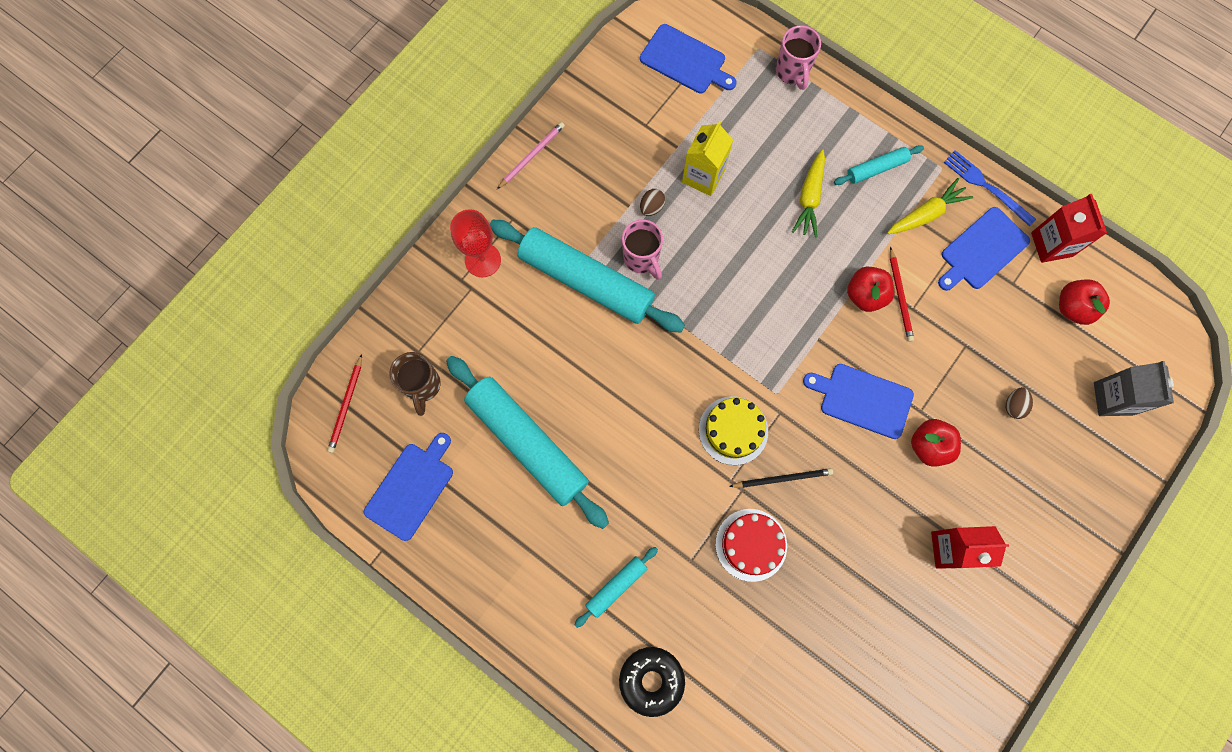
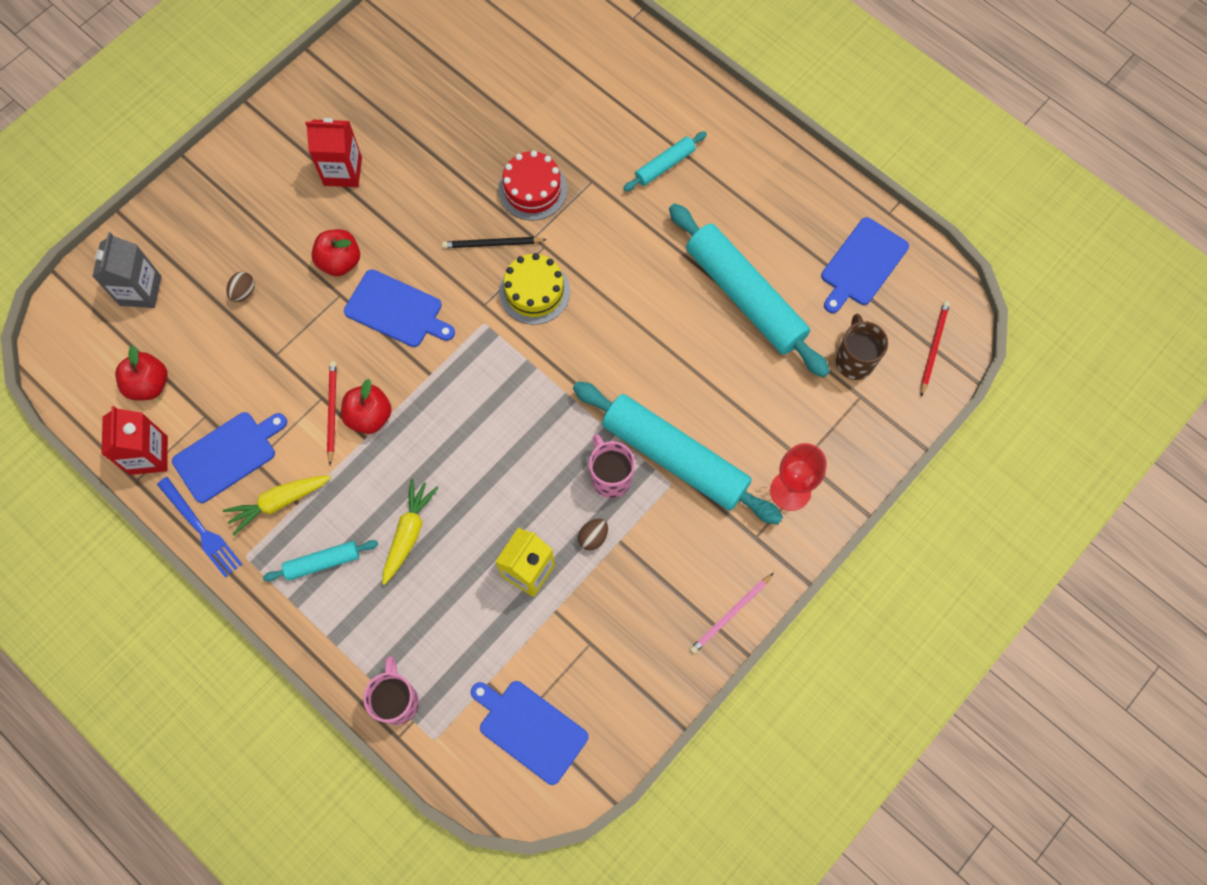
camera: 175 degrees left, 5 degrees down
(651, 680) = (639, 91): black donut -> none

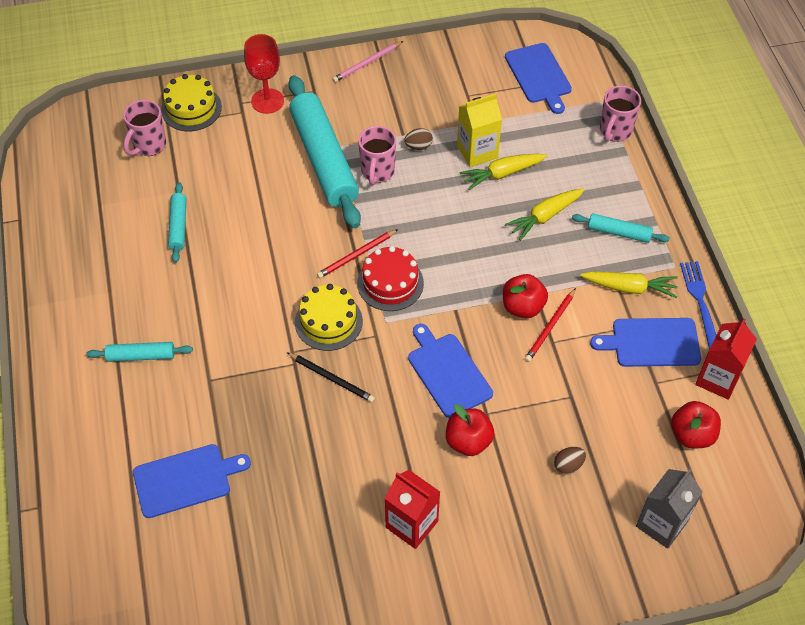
camera: 145 degrees left, 15 degrees down
(484, 559) = (502, 174): none -> yellow carrot
(532, 189) = (262, 403): red cake -> red cake (390, 283)
(730, 614) = (367, 63): pink pencil -> pink pencil turned 150 degrees clockwise
(745, 296) = (178, 226): turquoise rolling pin -> turquoise rolling pin, size x0.46
(854, 360) = (149, 145): brown mug -> pink mug
(856, 430) = (191, 108): none -> yellow cake
(862, 264) = (76, 198): blue cutting board -> blue cutting board (186, 480)
(933, 347) = (90, 123): red pencil -> red pencil (356, 255)

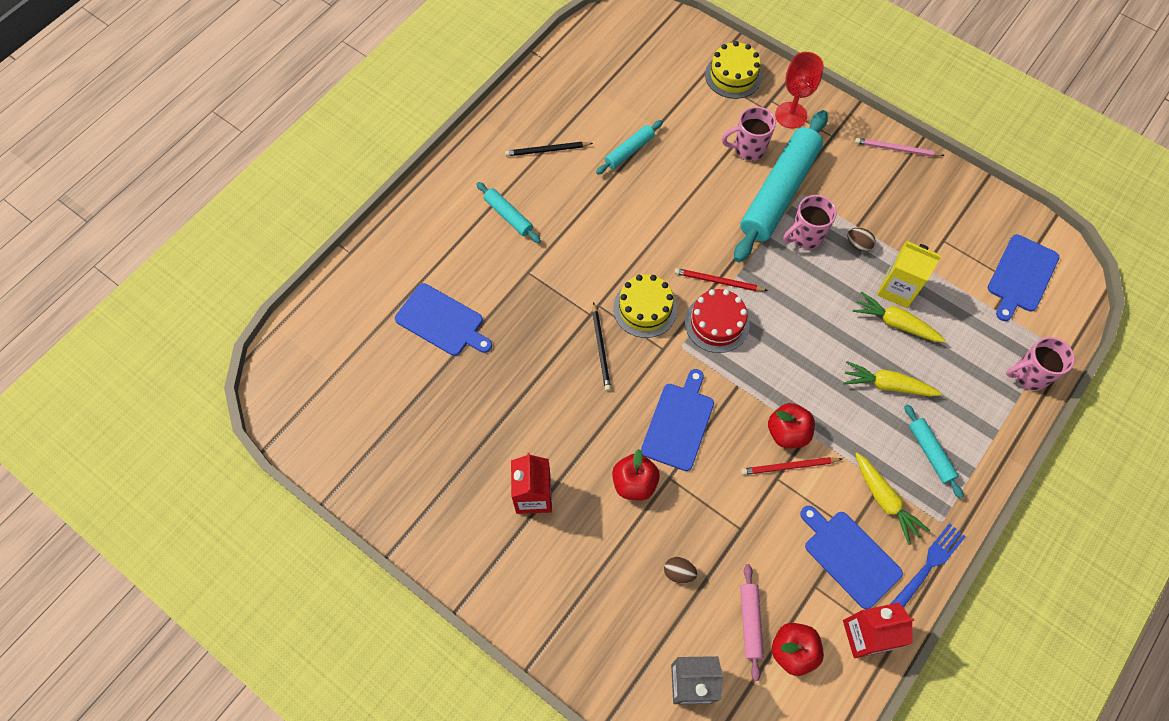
camera: 50 degrees right, 10 degrees up
(111, 282) = (547, 150): none -> black pencil
(149, 145) = (675, 77): pink mug -> pink mug (748, 149)
(647, 446) = (750, 622): none -> pink rolling pin

